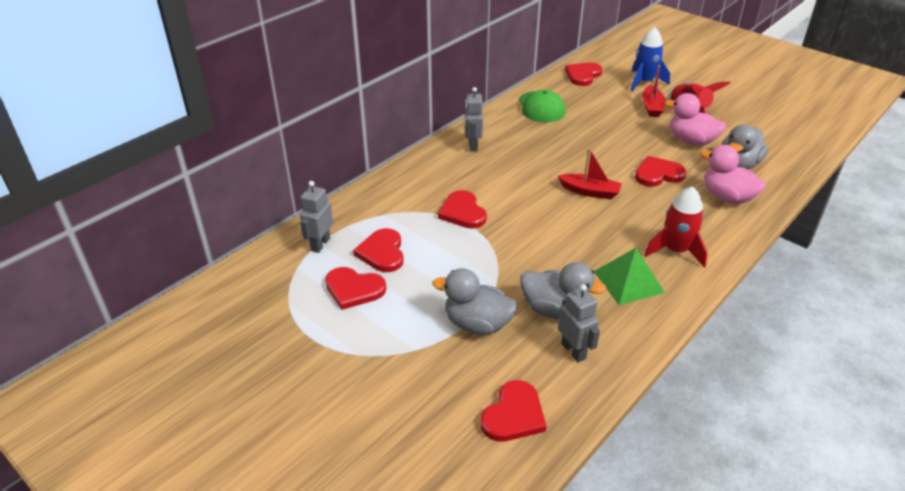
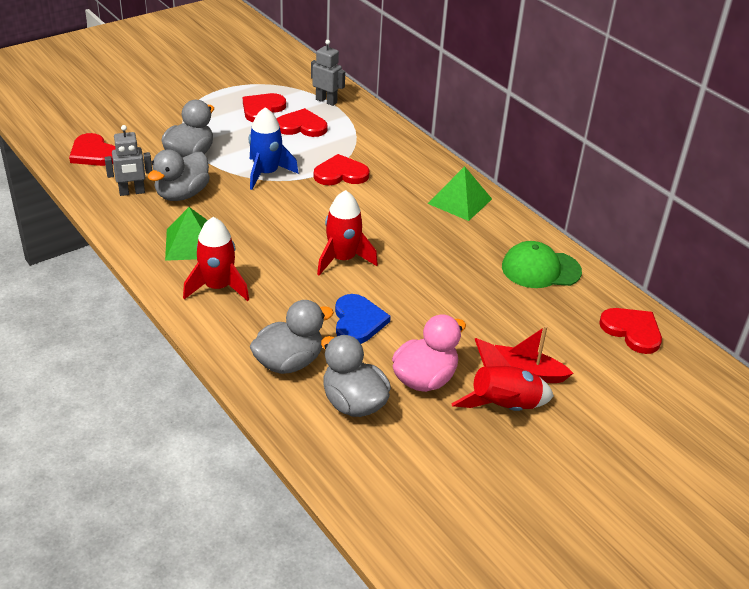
camera: 100 degrees right, 0 degrees up
(473, 146) = (460, 201): grey robot -> green pyramid
(590, 192) = (343, 259): red boat -> red rocket
(644, 82) = (607, 390): blue rocket -> blue rocket (266, 173)
(658, 174) = (358, 321): red heart -> blue heart
(726, 197) = (289, 362): pink duck -> grey duck

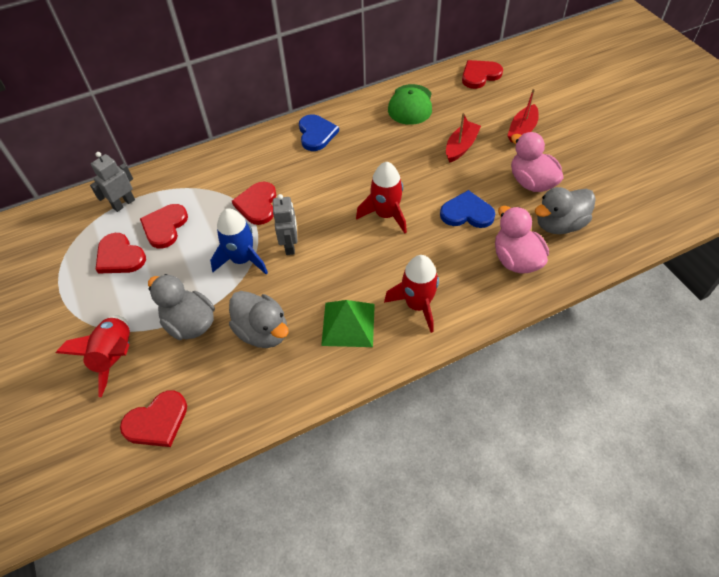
camera: 75 degrees left, 15 degrees up
(132, 192) = (248, 378): grey robot -> grey robot (290, 245)
(289, 362) = (516, 260): grey duck -> pink duck
(460, 201) = (316, 134): green pyramid -> blue heart
(474, 315) = (461, 147): none -> red boat
(504, 406) = (556, 146): red rocket -> red rocket (115, 357)

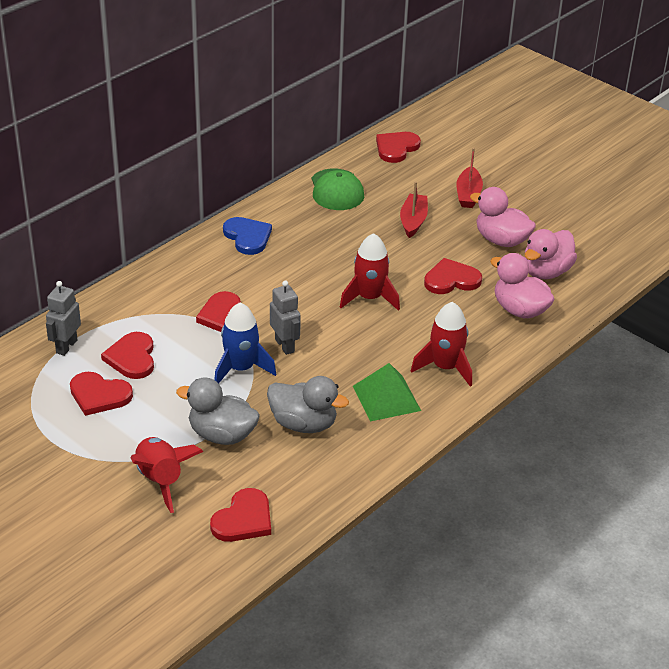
camera: 25 degrees left, 15 degrees down
(467, 213) = (451, 280): blue heart -> red heart
(559, 224) = (546, 272): grey duck -> pink duck

